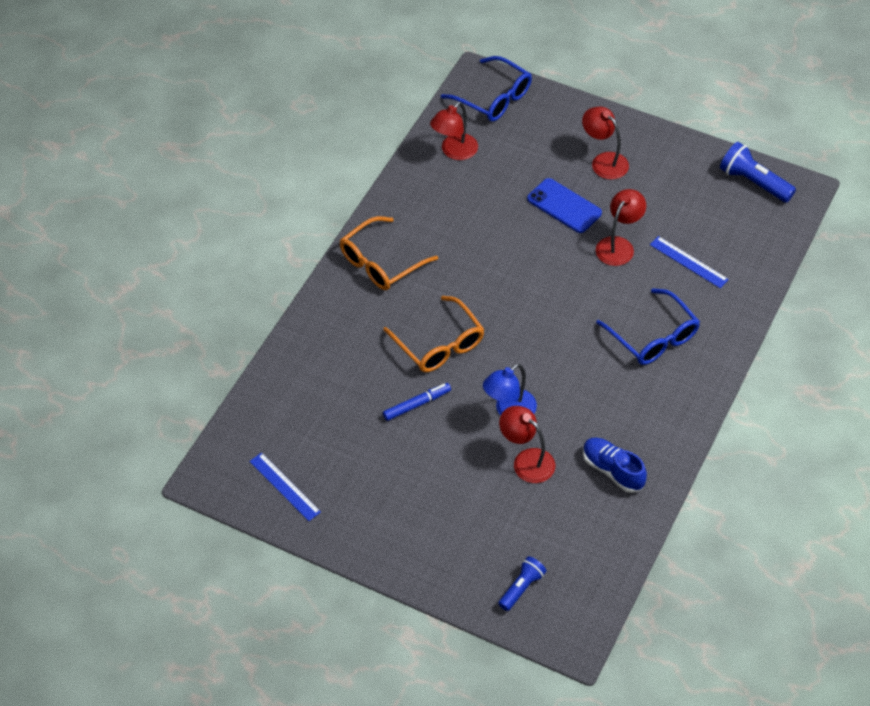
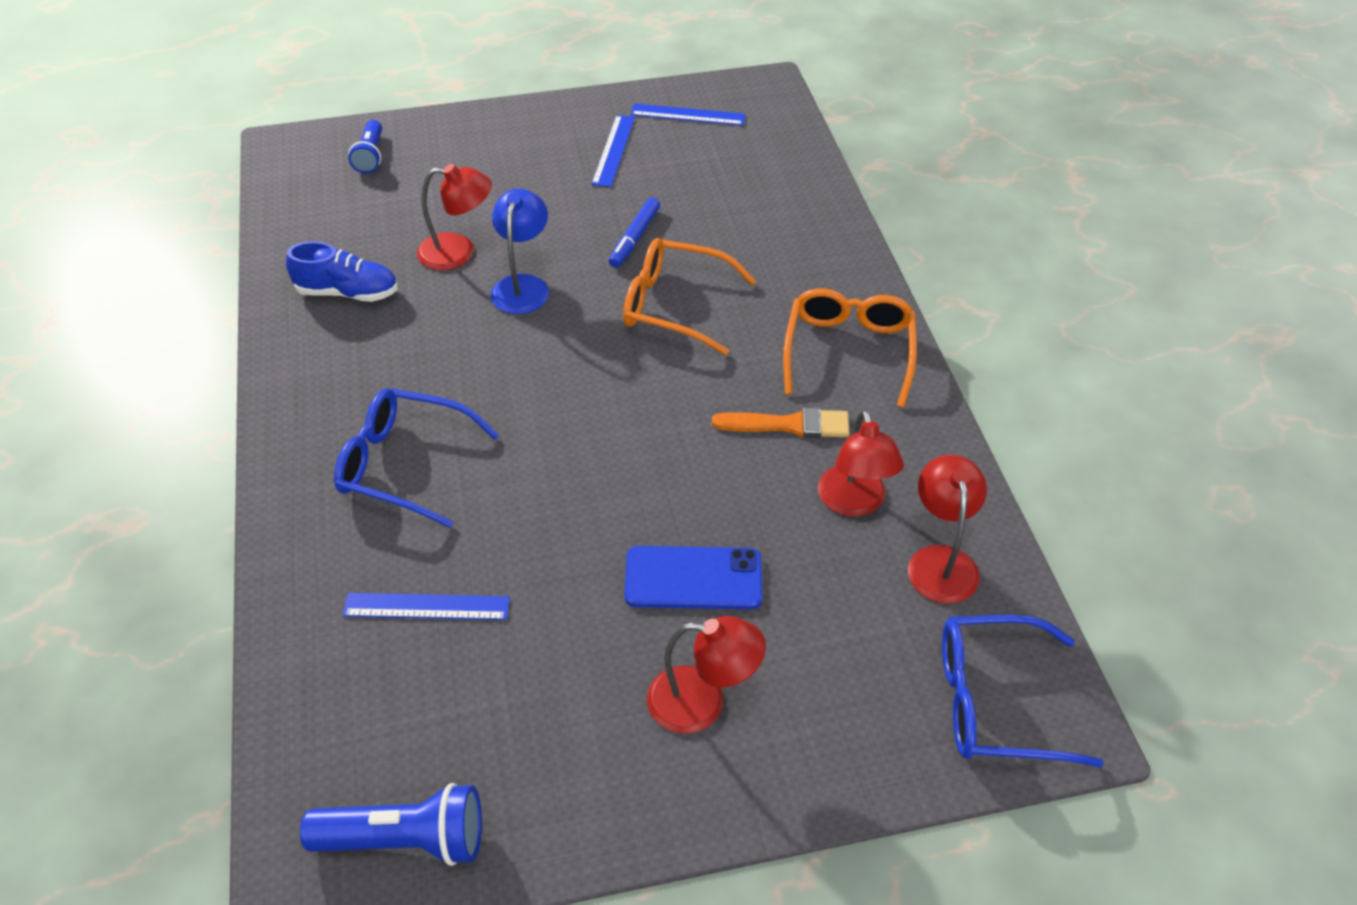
camera: 140 degrees right, 5 degrees down
(362, 485) = (613, 150): none -> blue ruler
(452, 245) = (789, 425): none -> orange brush
(618, 245) = (557, 567): red lamp -> red lamp (854, 503)

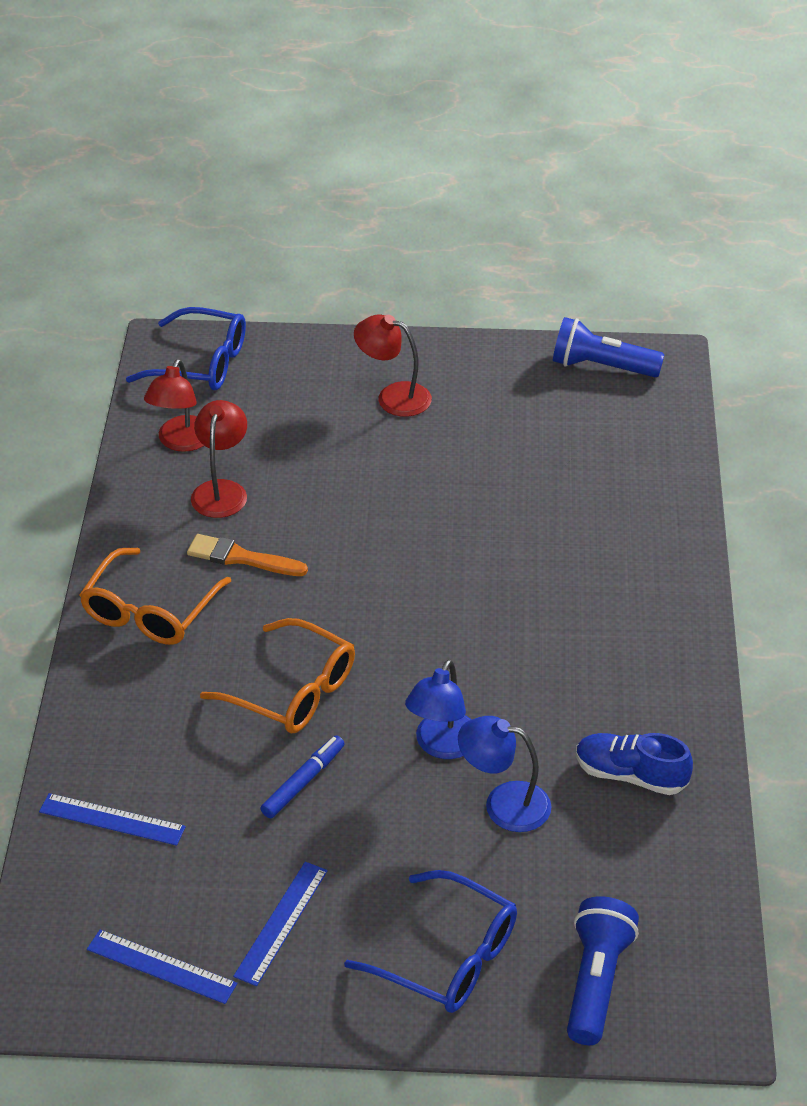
camera: 165 degrees left, 5 degrees down
(370, 156) = (596, 982): blue flashlight -> blue flashlight, size x1.55
(403, 465) = (585, 588): blue glasses -> blue glasses (449, 958)
(426, 606) = (575, 483): blue ruler -> blue ruler (112, 819)
(458, 252) = (504, 803): red lamp -> blue lamp
(693, 578) = (370, 465): blue phone -> none

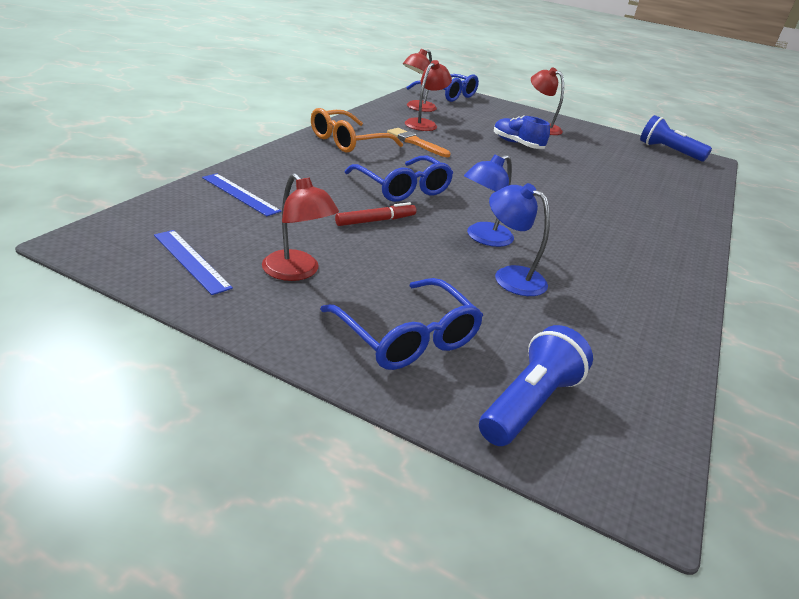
camera: 20 degrees right, 10 degrees down
(281, 922) = (297, 272): blue ruler -> red lamp
(293, 691) = (403, 188): orange glasses -> blue glasses
(303, 782) = (375, 221): blue marker -> red marker
(630, 775) = (619, 297): blue shoe -> blue shoe (517, 144)

